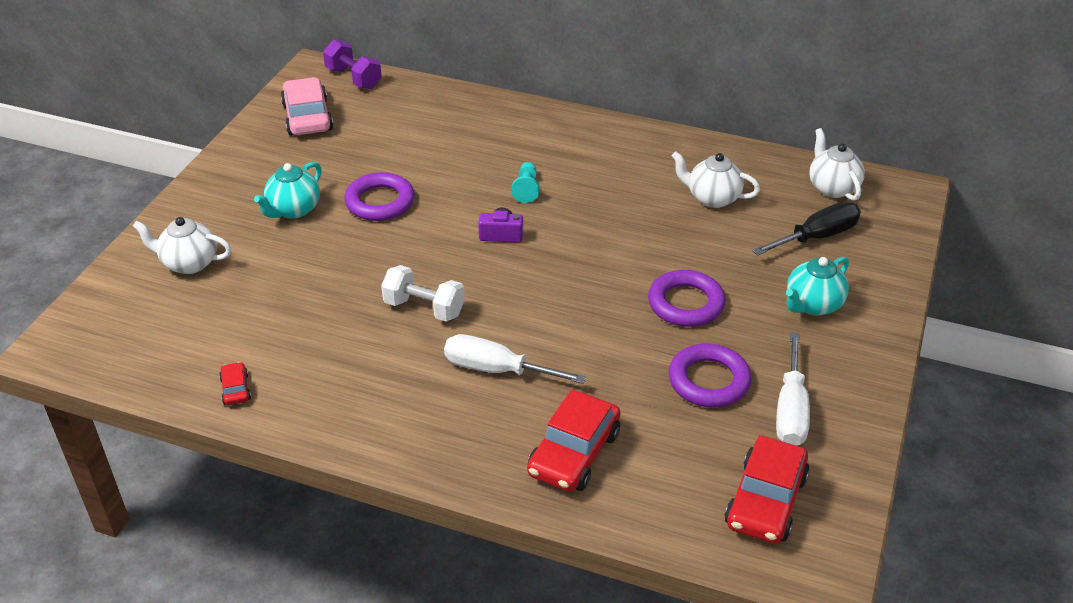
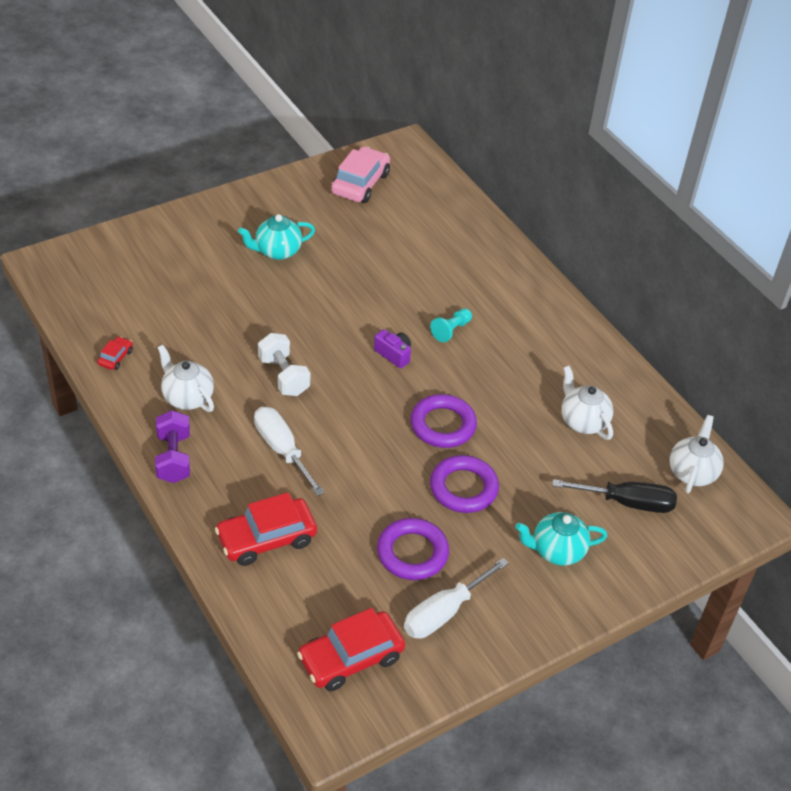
camera: 35 degrees right, 5 degrees up
(189, 263) = (174, 252): white teapot -> white teapot (187, 397)
(353, 78) = (426, 169): purple dumbbell -> purple dumbbell (173, 458)
(380, 202) = (339, 279): purple ring -> purple ring (443, 425)

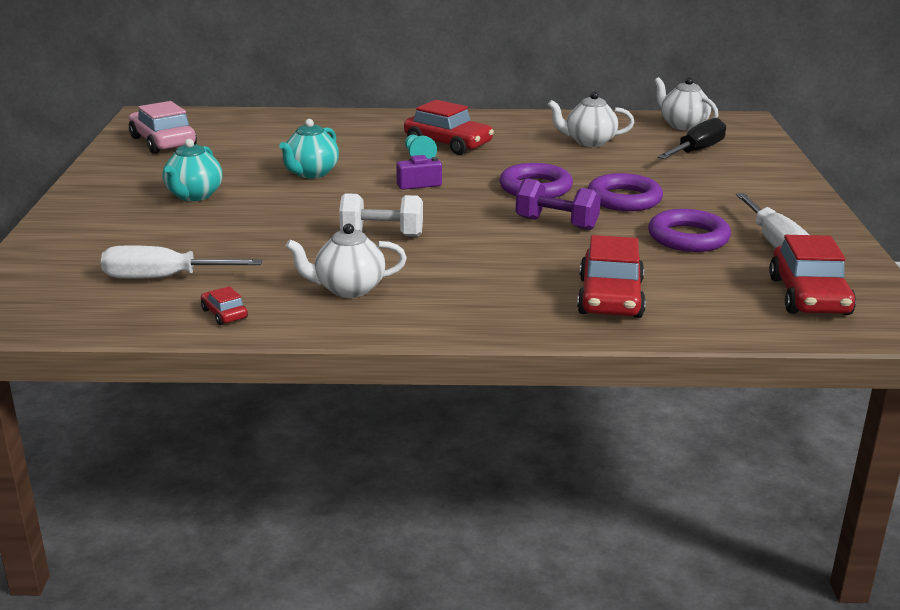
camera: 55 degrees left, 20 degrees down
(173, 458) = (435, 318): purple dumbbell -> purple dumbbell (556, 223)
(282, 450) = (488, 260): white screwdriver -> white screwdriver (163, 278)
(496, 335) = (448, 144): none -> red car
(557, 551) = (731, 185): turquoise teapot -> turquoise teapot (311, 173)

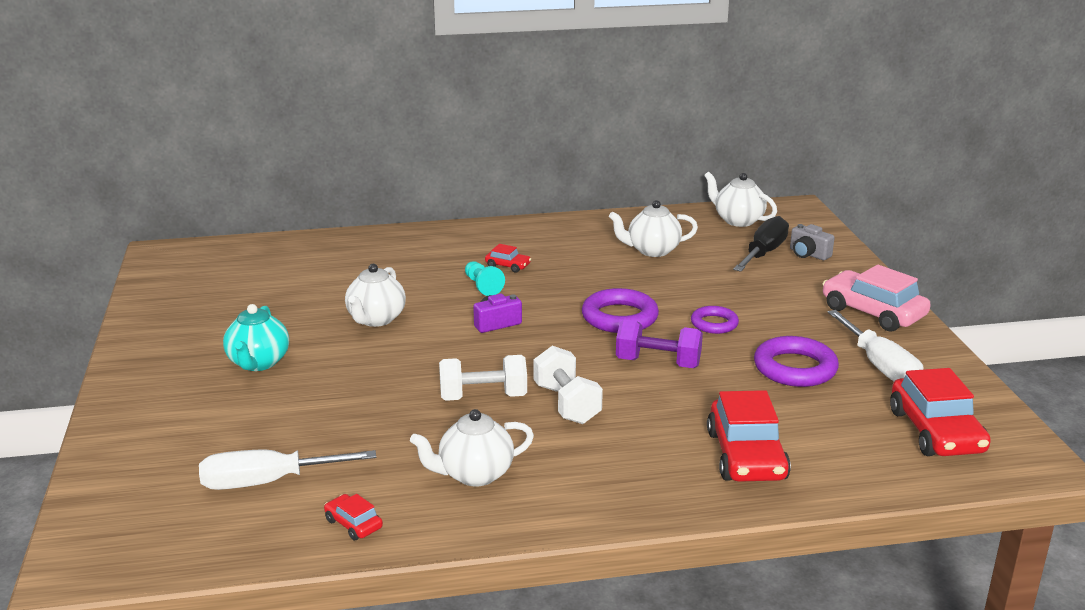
camera: 10 degrees left, 0 degrees up
(163, 142) = (195, 290): pink car -> pink car (873, 312)
(311, 173) = (376, 319): turquoise teapot -> white teapot
(448, 144) = (508, 266): red car -> red car, size x0.47
(456, 246) = (566, 404): none -> white dumbbell
(624, 199) = (714, 324): purple ring -> purple ring, size x0.61
(741, 154) = (808, 254): none -> grey camera

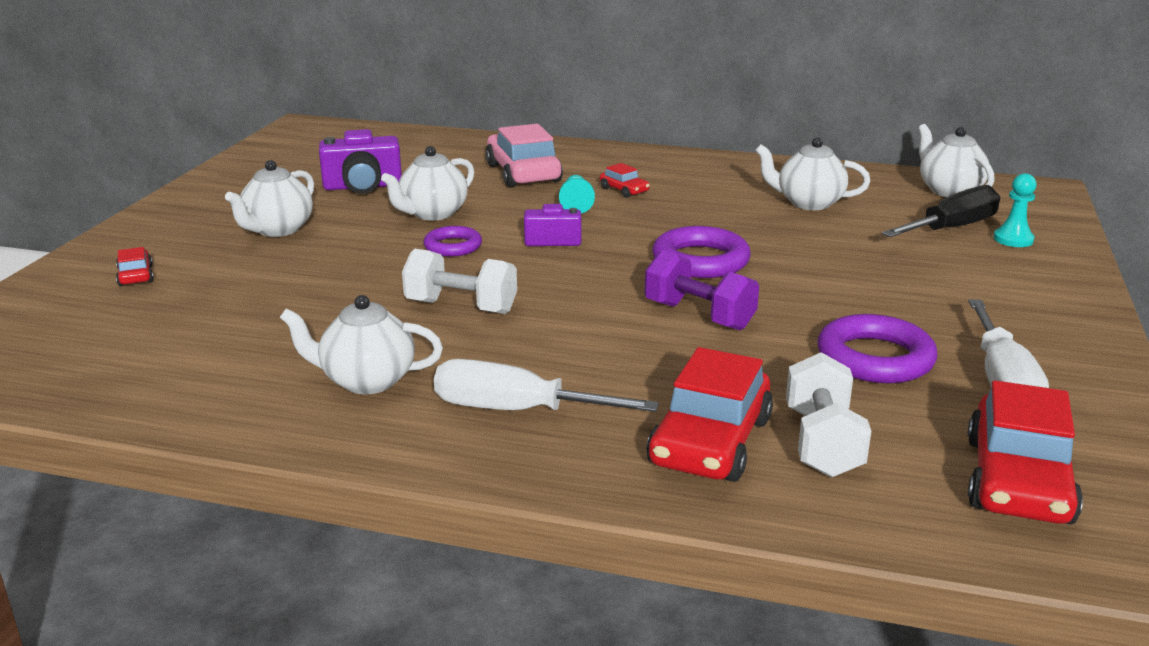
camera: 25 degrees right, 0 degrees up
(258, 363) = (277, 230): turquoise teapot -> white teapot
(267, 482) = (159, 336): white screwdriver -> white screwdriver (517, 410)
(288, 305) = (363, 186): none -> purple camera
(353, 524) = (190, 397): red car -> red car (135, 275)
(566, 404) = (546, 334): white dumbbell -> white dumbbell (822, 443)
(714, 324) = (812, 289): purple ring -> purple ring (453, 246)
(808, 254) = (1013, 239): grey camera -> turquoise pawn
(873, 312) = (1048, 318): pink car -> pink car (523, 173)

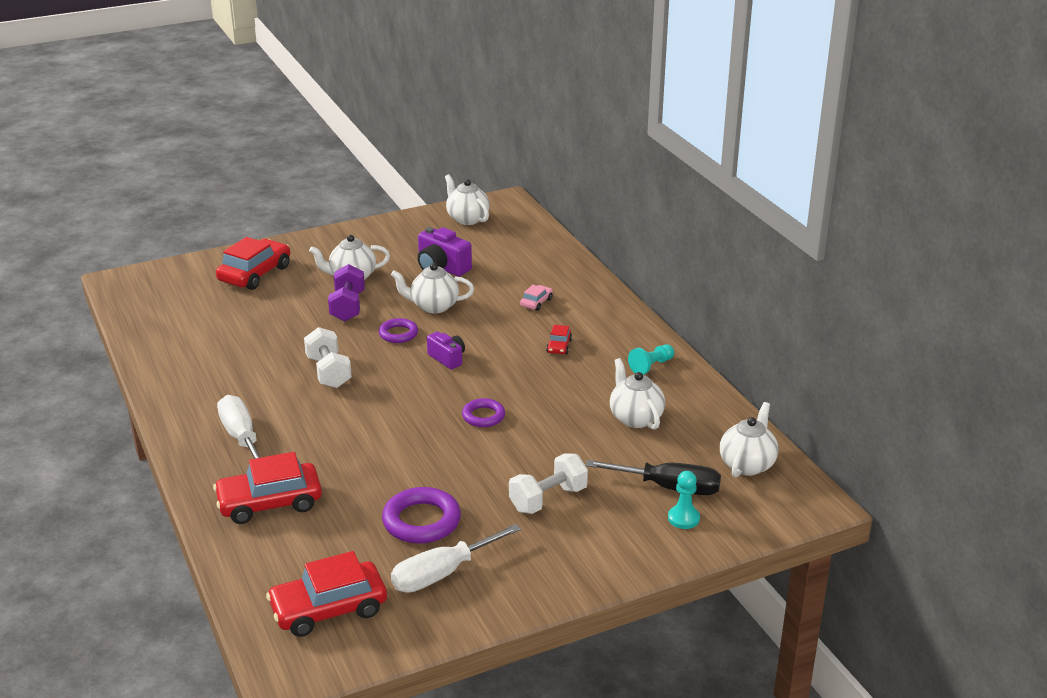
camera: 50 degrees right, 5 degrees up
(135, 275) = (255, 274): red car -> red car, size x2.12
(366, 380) = (225, 386): white teapot -> white teapot (467, 219)
(523, 173) = (536, 302): pink car -> pink car, size x0.47
(576, 204) = (512, 341): turquoise pawn -> turquoise pawn (651, 366)
(699, 316) = (406, 445): purple dumbbell -> purple dumbbell (347, 307)
(700, 260) = (483, 416): purple ring -> purple ring, size x0.61
(822, 443) = (304, 536): white dumbbell -> white dumbbell (548, 499)

